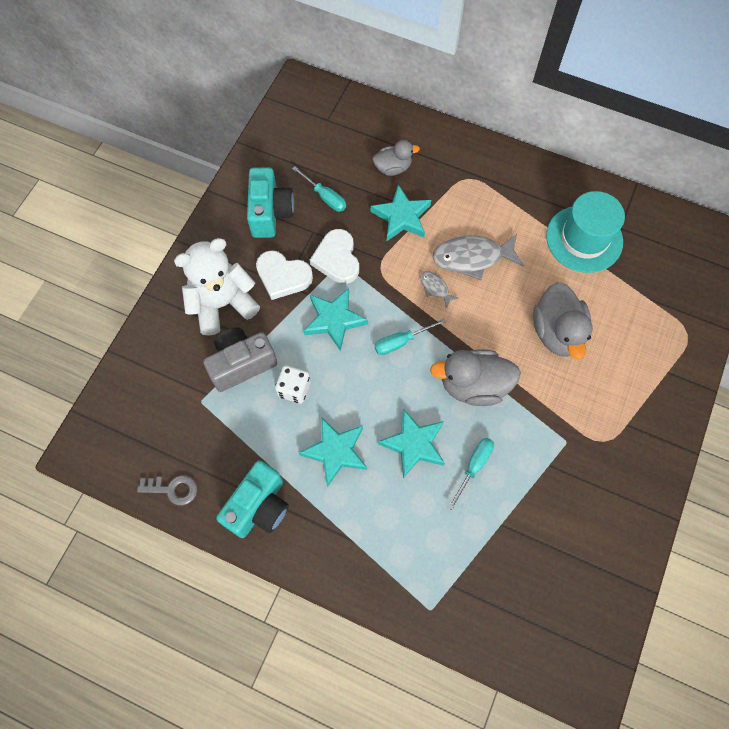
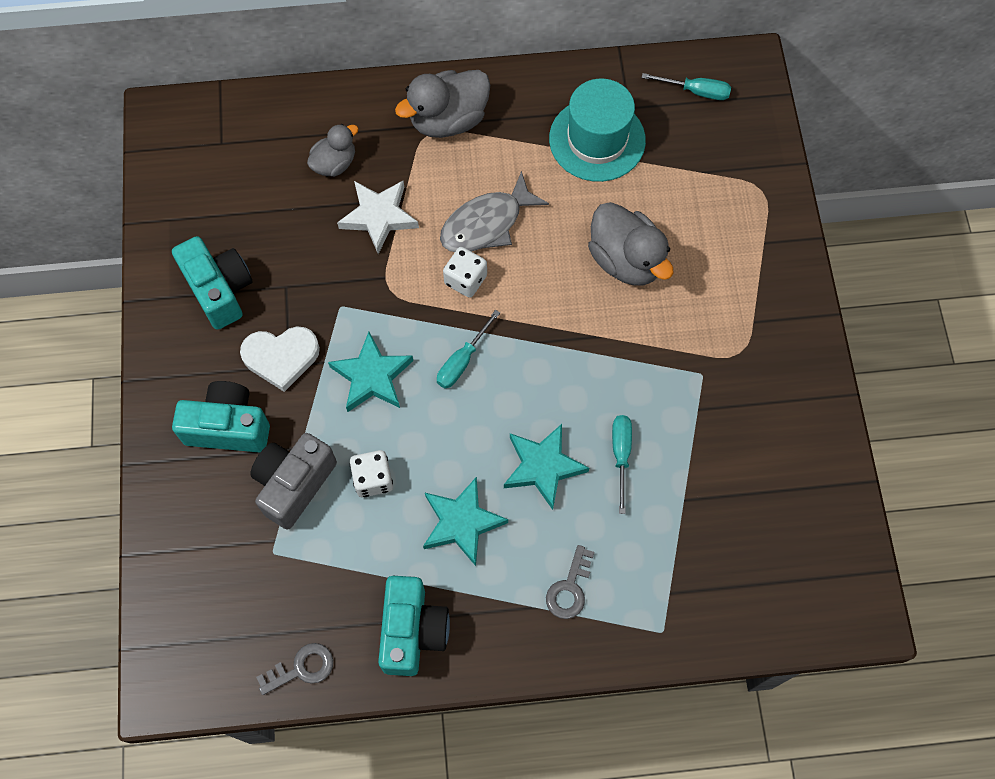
camera: 30 degrees left, 0 degrees up
(222, 304) = (228, 427): white teddy bear -> turquoise camera
(325, 197) = (274, 238): turquoise screwdriver -> turquoise screwdriver (695, 91)
(337, 259) = (333, 304): white heart -> none
(382, 540) = (569, 588): none -> grey key
(401, 217) = (379, 217): turquoise star -> white star
(435, 288) = (465, 280): grey fish -> white dice
(473, 385) = (570, 367): grey duck -> grey duck (448, 120)

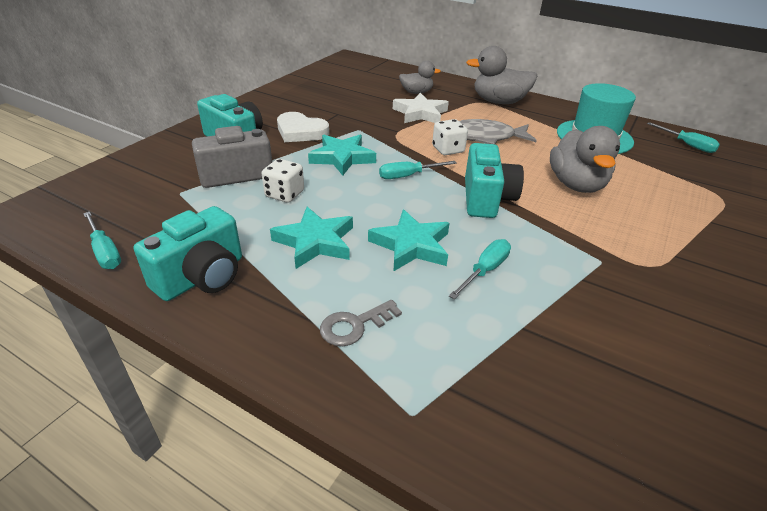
camera: 35 degrees right, 30 degrees down
(219, 290) = (302, 102): turquoise camera -> turquoise camera (486, 199)
(302, 668) = (105, 252): grey key -> turquoise screwdriver

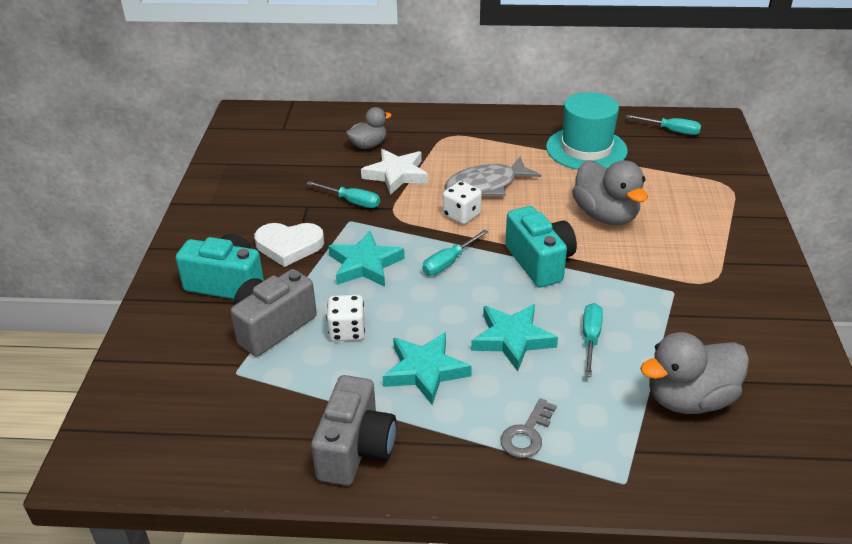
camera: 25 degrees left, 0 degrees up
(105, 252) = (232, 466): turquoise screwdriver -> turquoise screwdriver (352, 201)
(202, 277) = (355, 449): turquoise camera -> grey camera
(499, 102) = (465, 130): grey duck -> grey duck (689, 399)

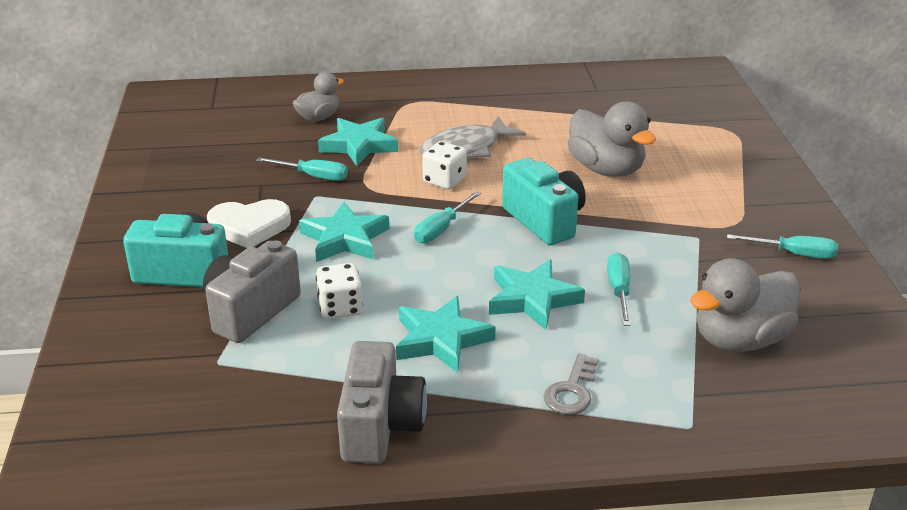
camera: 10 degrees left, 5 degrees down
(396, 175) = (359, 145): white star -> turquoise star
(586, 149) = (569, 106): turquoise hat -> none
(671, 131) = (657, 82): turquoise screwdriver -> turquoise screwdriver (793, 254)

